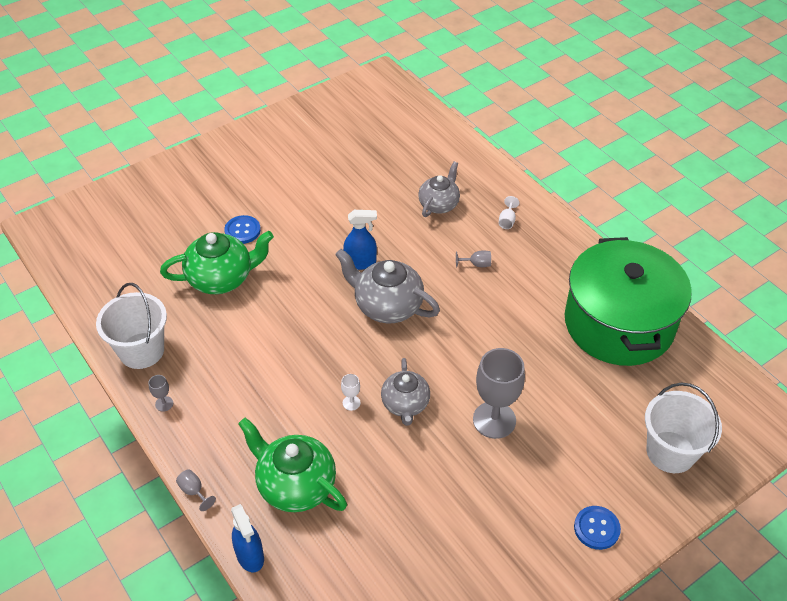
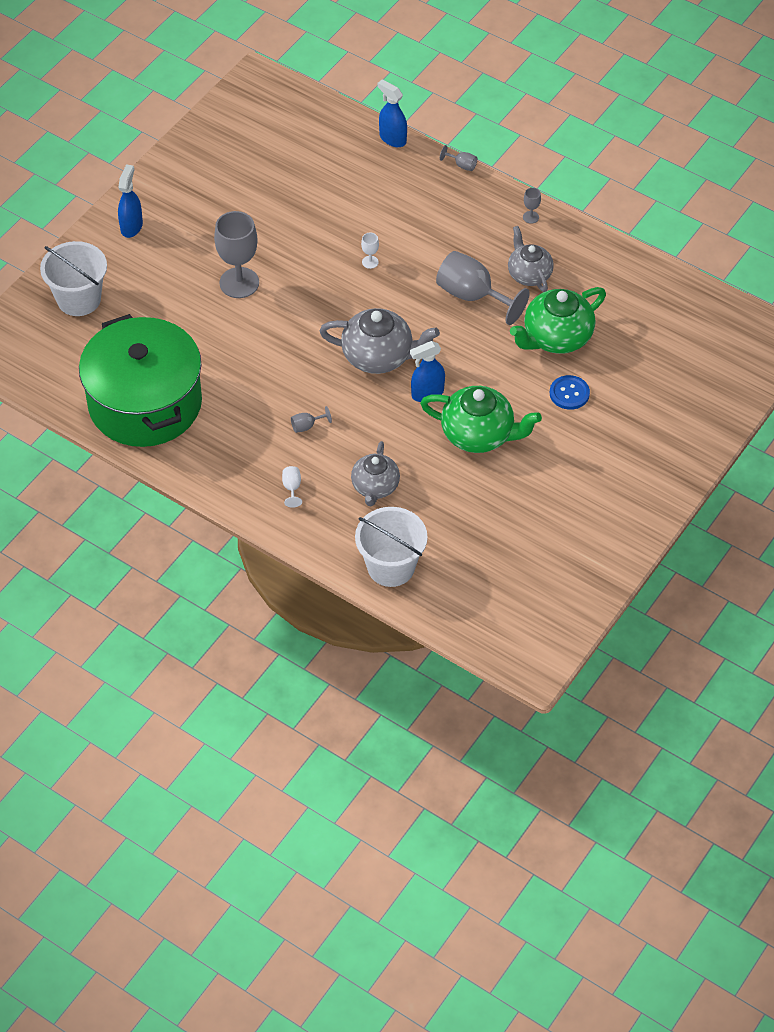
camera: 160 degrees right, 5 degrees up
(141, 350) = (582, 252): white bucket -> white bucket (391, 567)
(271, 338) = (473, 296): none -> grey goblet
(295, 485) = (384, 191): green teapot -> green teapot (478, 435)
(405, 404) = (322, 274): grey teapot -> grey teapot (529, 274)
(596, 528) = (131, 226): blue button -> blue spray bottle

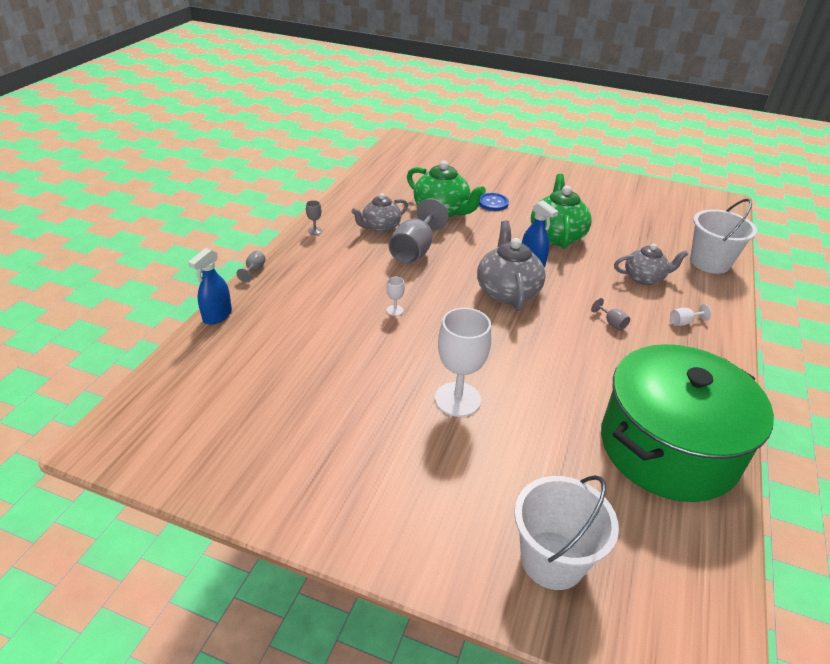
camera: 105 degrees left, 15 degrees down
(131, 226) = (399, 527): blue spray bottle -> none
(239, 283) = (457, 399): grey goblet -> white goblet

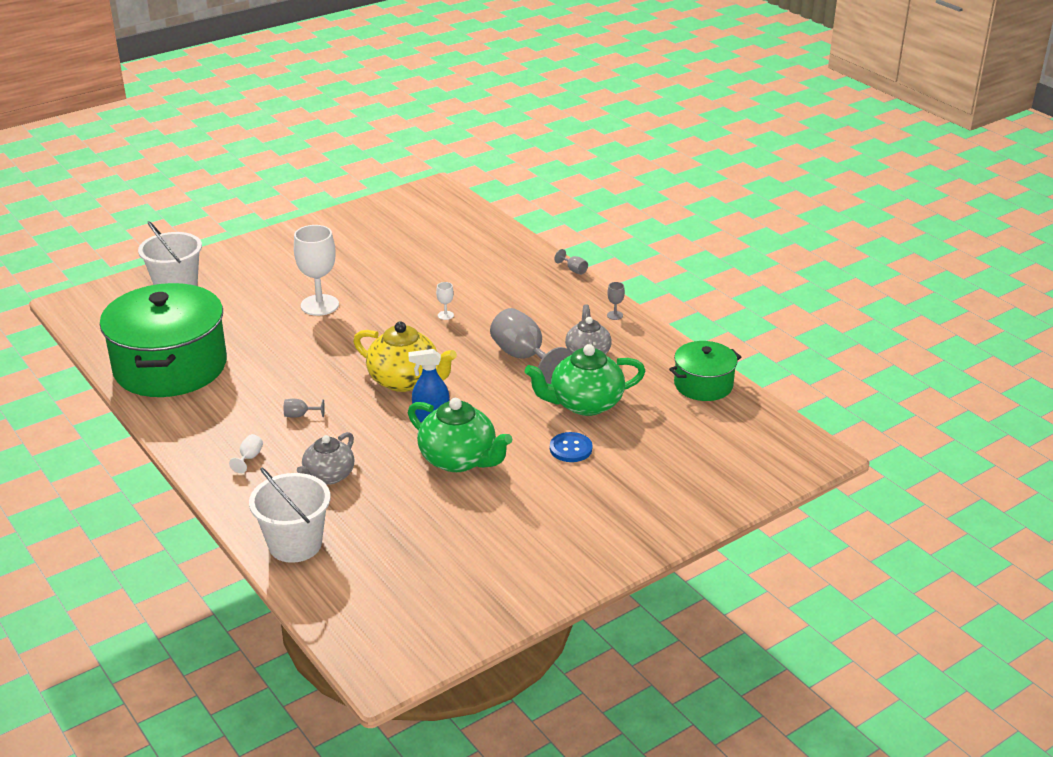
camera: 125 degrees right, 5 degrees down
(217, 316) = (523, 242): blue spray bottle -> none
(372, 179) = (703, 385): none -> green pot
(507, 292) = (405, 381): grey teapot -> yellow teapot

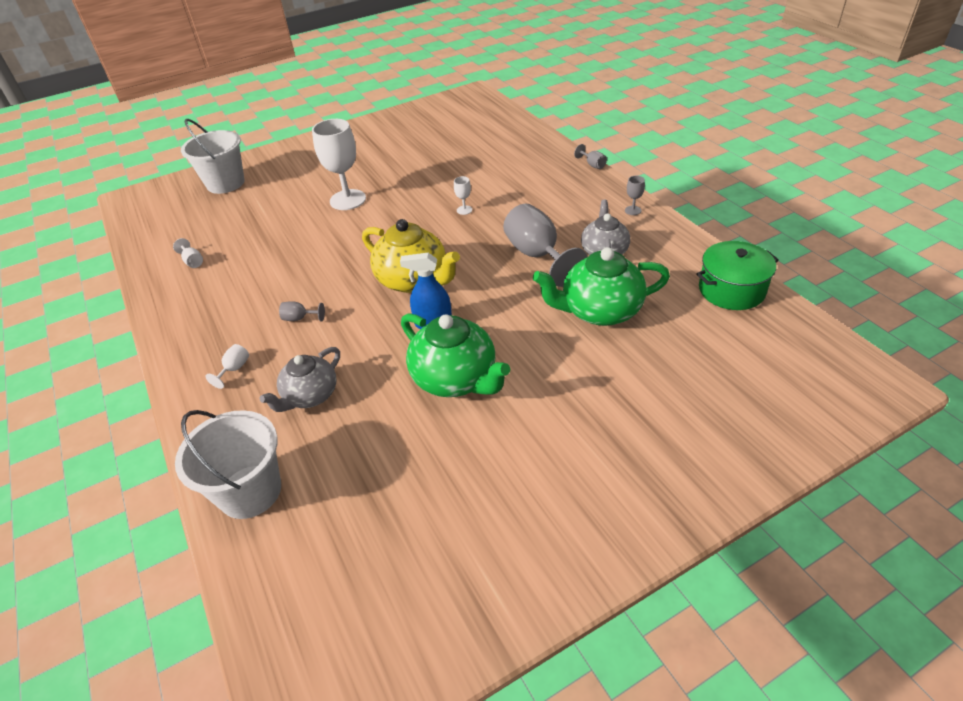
camera: 10 degrees right, 10 degrees up
(170, 366) = (193, 262): green pot -> white goblet
(571, 449) = (582, 368): blue button -> none

